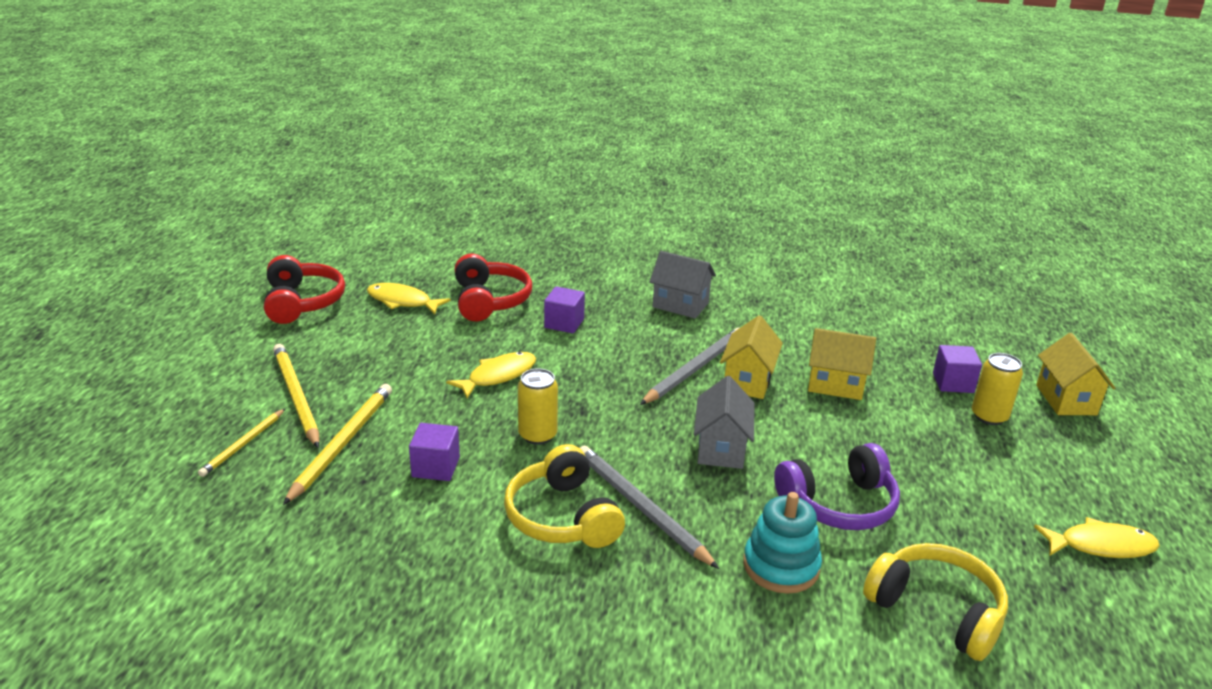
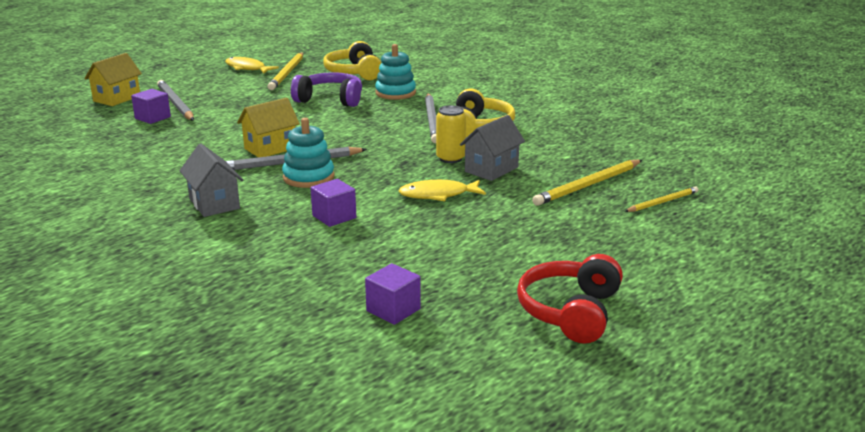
camera: 145 degrees left, 5 degrees down
(296, 397) = (611, 221): yellow pencil -> yellow pencil (287, 73)
(402, 301) = (460, 280): yellow fish -> none
(435, 467) = (532, 160): purple cube -> purple cube (393, 310)
(489, 301) = (372, 256): red headphones -> none
(649, 357) = (308, 177): none -> turquoise stacking toy
(721, 448) = (349, 128): grey house -> grey house (491, 169)
(835, 385) = (221, 134): yellow house -> none
(989, 416) = (175, 104): yellow can -> grey pencil

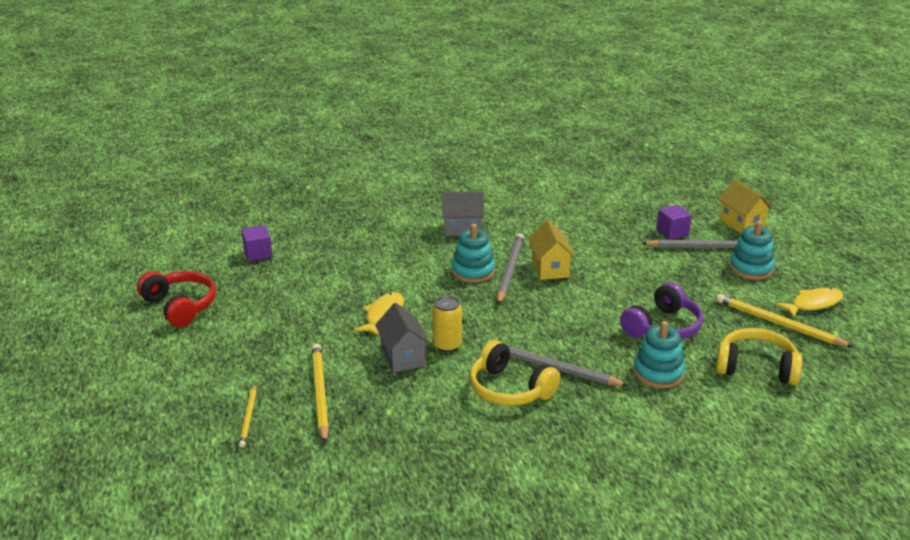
camera: 120 degrees right, 5 degrees up
(204, 88) = (751, 268): none -> turquoise stacking toy
(334, 217) = (394, 265): purple cube -> none

